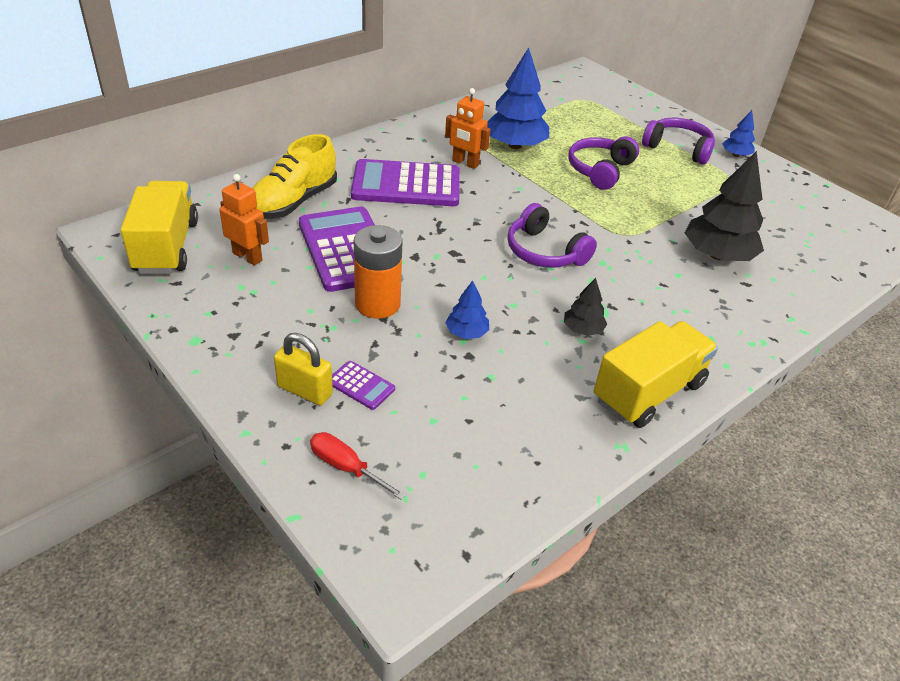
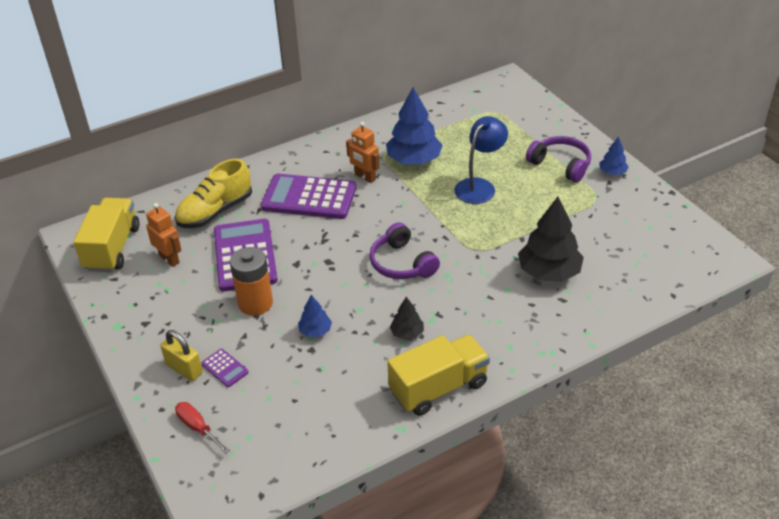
camera: 15 degrees right, 0 degrees up
(600, 170) = (479, 186): purple headphones -> blue lamp

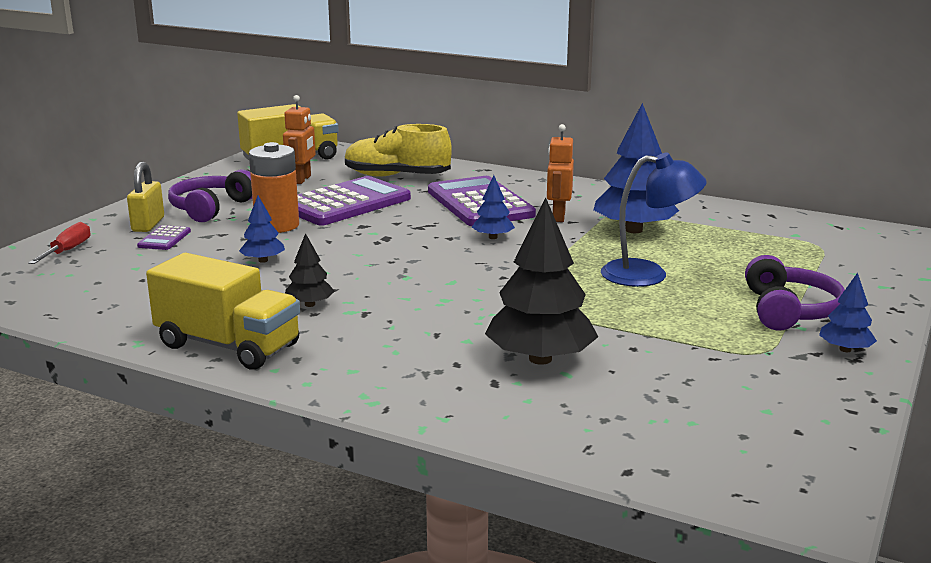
camera: 55 degrees right, 20 degrees down
(372, 217) = (492, 237): none -> blue tree
(401, 263) = (432, 271): purple headphones -> purple headphones (211, 208)

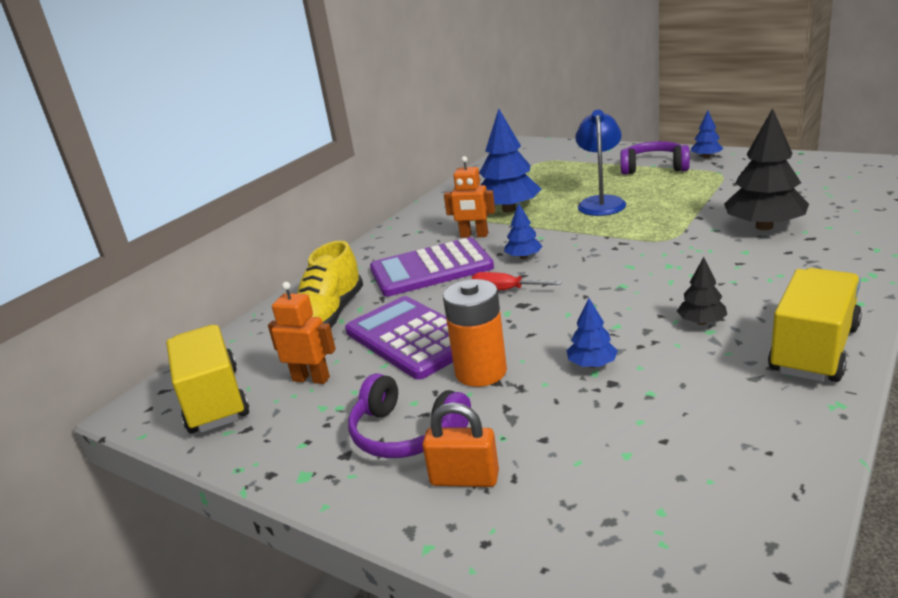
camera: 80 degrees left, 5 degrees up
(67, 251) = (571, 538): red screwdriver -> red screwdriver (505, 290)
(148, 224) = (464, 478): yellow padlock -> orange padlock
(164, 239) = (522, 451): purple calculator -> none

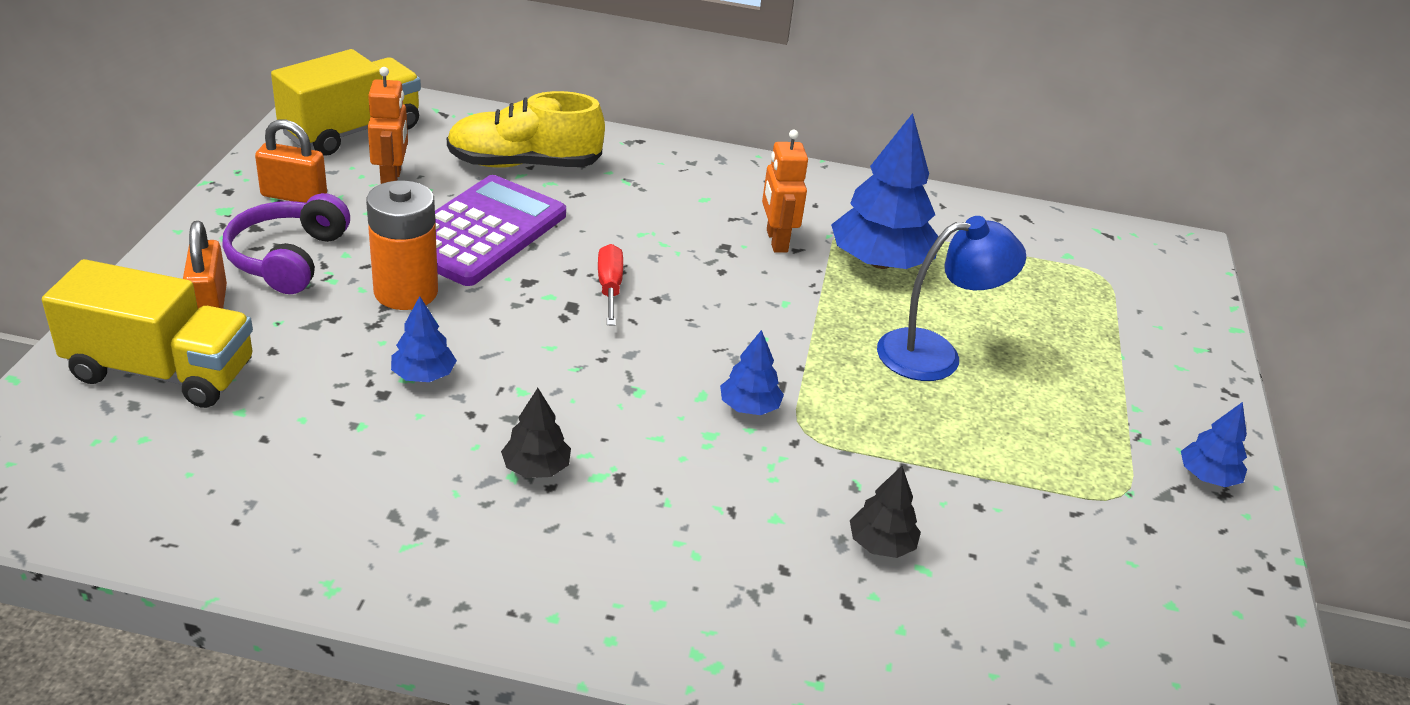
camera: 60 degrees right, 10 degrees up
(305, 432) = (294, 196): none -> orange padlock
(431, 269) = (663, 219): purple calculator -> none
(523, 257) = (713, 293): blue tree -> blue tree (749, 407)
(654, 168) = (1120, 409): purple headphones -> none
(764, 226) = (881, 544): black tree -> black tree, size x0.50
(814, 350) = (465, 576): yellow truck -> yellow truck (161, 372)

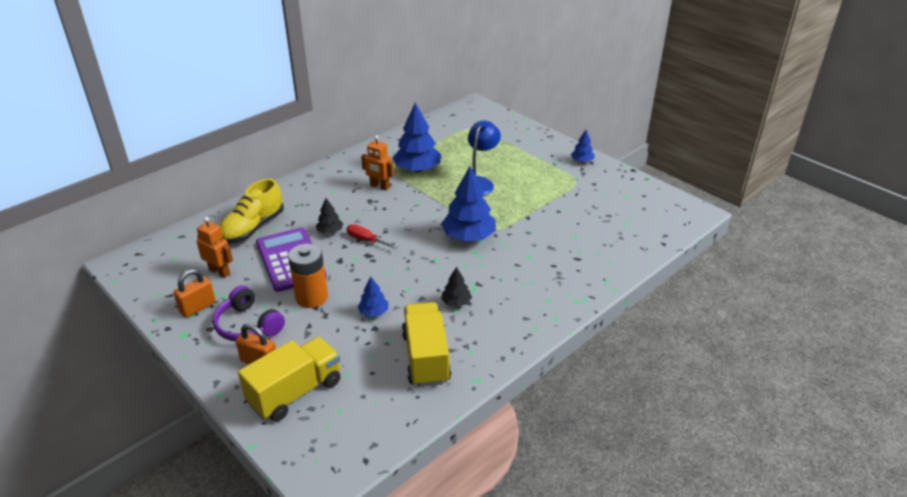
camera: 50 degrees left, 0 degrees up
(352, 131) = (162, 270): yellow truck -> yellow truck (426, 357)
(749, 407) = (468, 237): blue tree -> blue tree, size x2.00
(881, 544) = (559, 239): black tree -> black tree (330, 231)

